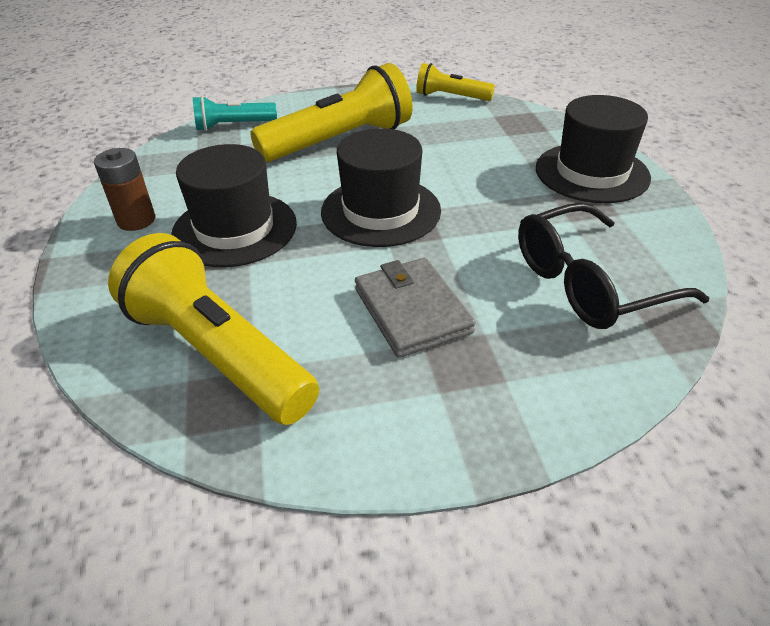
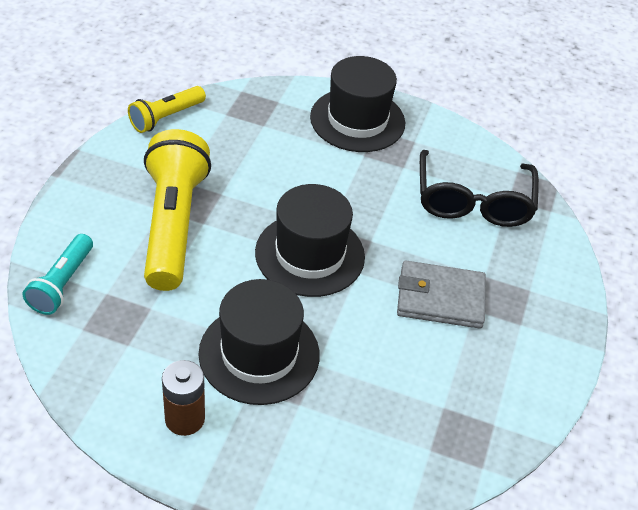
camera: 65 degrees left, 5 degrees up
(218, 353) = (414, 422): yellow flashlight -> none

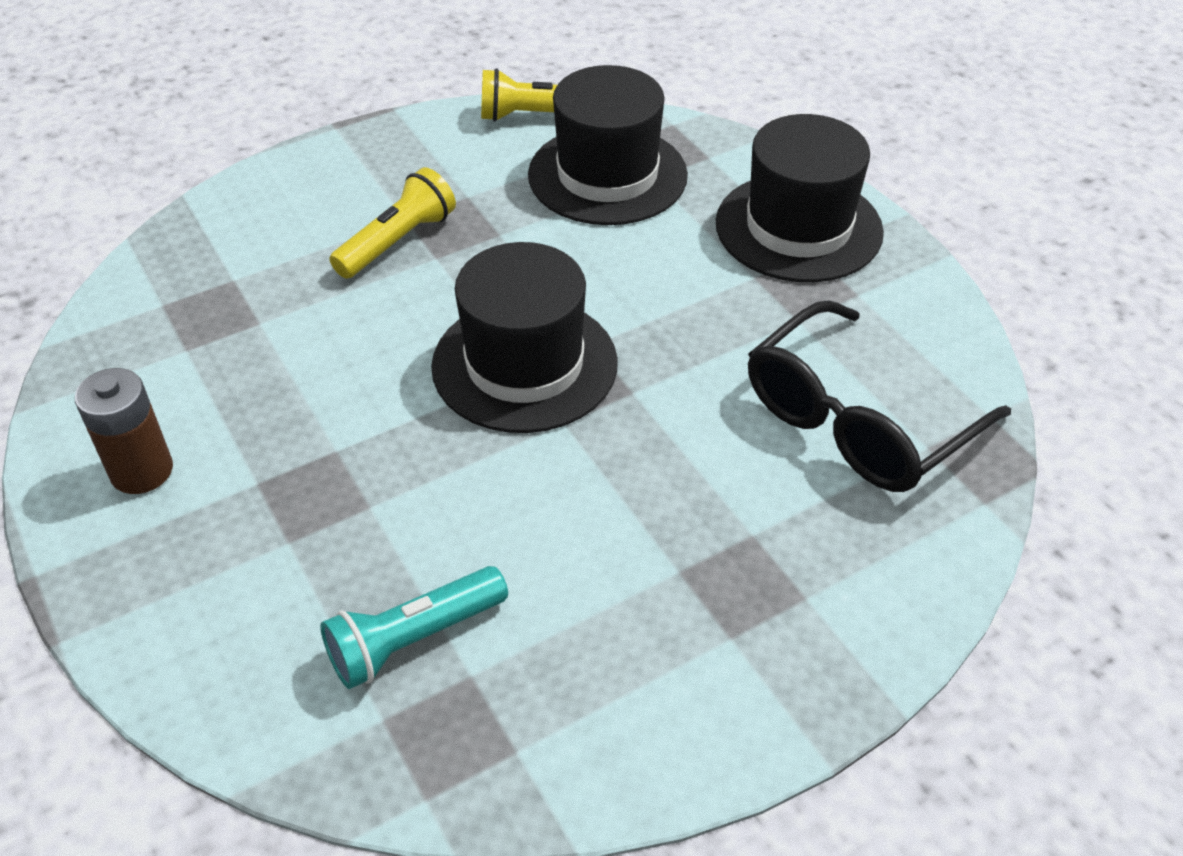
camera: 45 degrees right, 0 degrees up
(62, 283) = (201, 244): turquoise flashlight -> turquoise flashlight (414, 639)
(173, 225) = (397, 242): yellow flashlight -> yellow flashlight, size x0.54
(259, 354) = (314, 449): black hat -> black hat (607, 175)
(440, 298) = (644, 524): grey wallet -> none

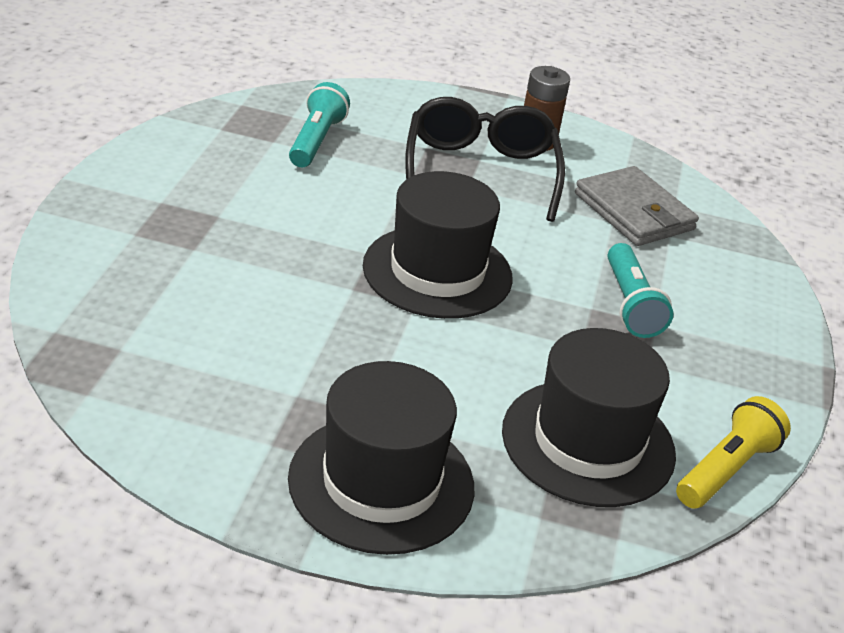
camera: 130 degrees right, 10 degrees down
(218, 320) = (633, 212): none -> grey wallet
(397, 242) = (630, 304): yellow flashlight -> turquoise flashlight
(858, 420) = (185, 342): black glasses -> black glasses (480, 172)

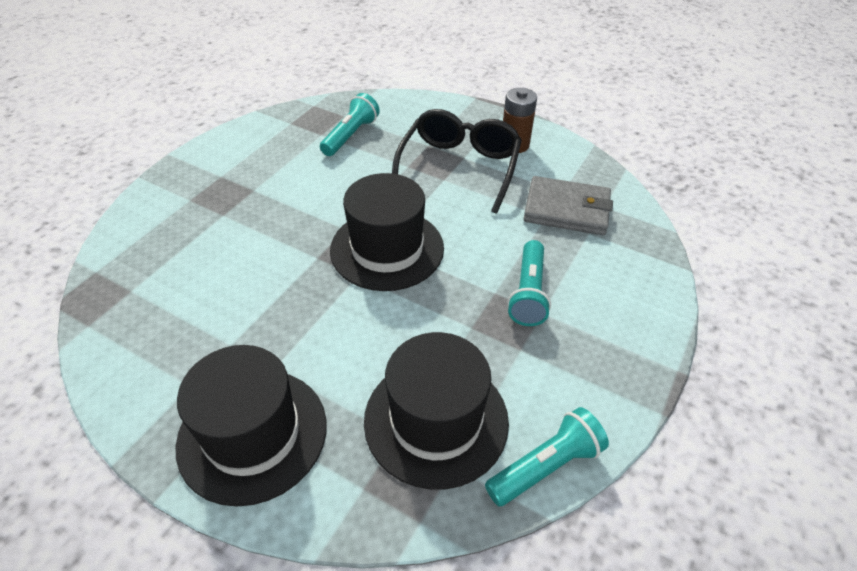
camera: 20 degrees right, 10 degrees up
(633, 212) = (566, 209): grey wallet -> grey wallet turned 60 degrees counterclockwise
(726, 470) = (545, 466): yellow flashlight -> turquoise flashlight

